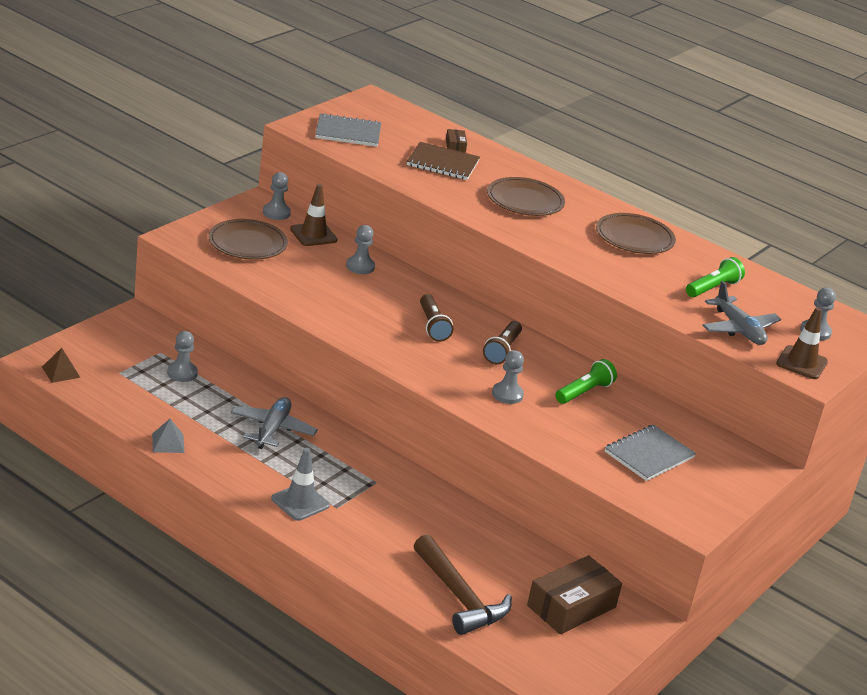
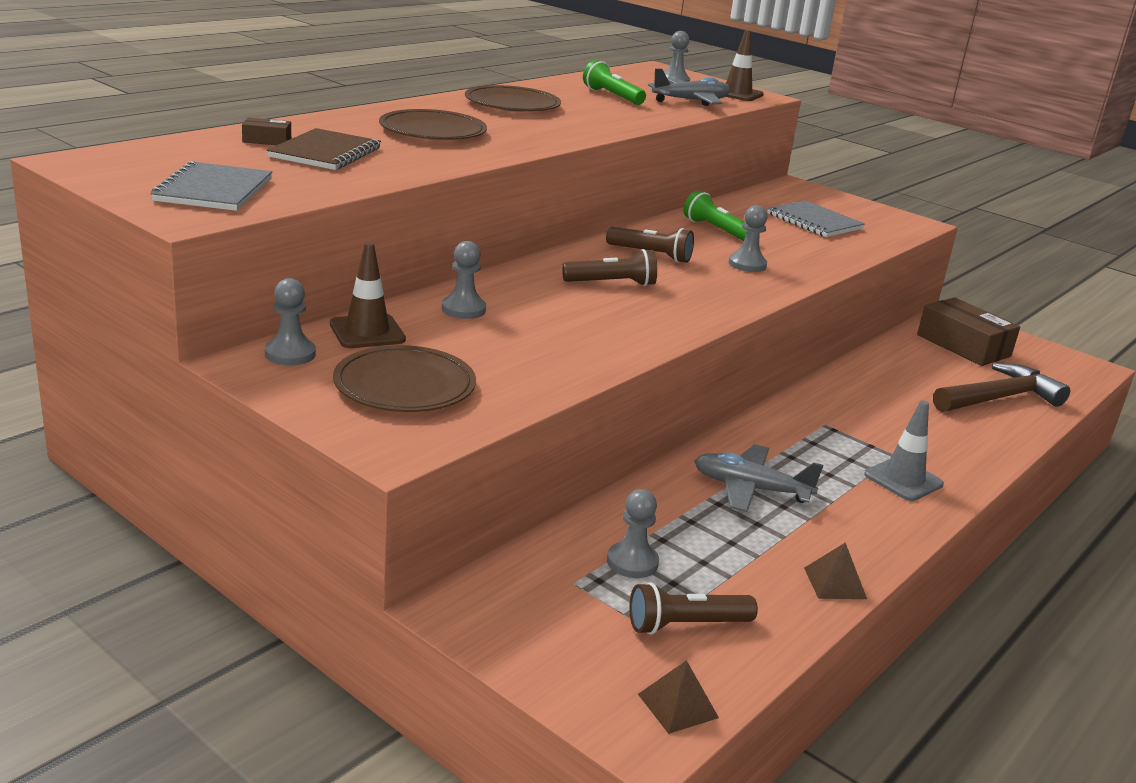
camera: 85 degrees left, 5 degrees down
(125, 383) = (686, 625): none -> brown flashlight
(168, 443) = (835, 583): grey pyramid -> brown pyramid

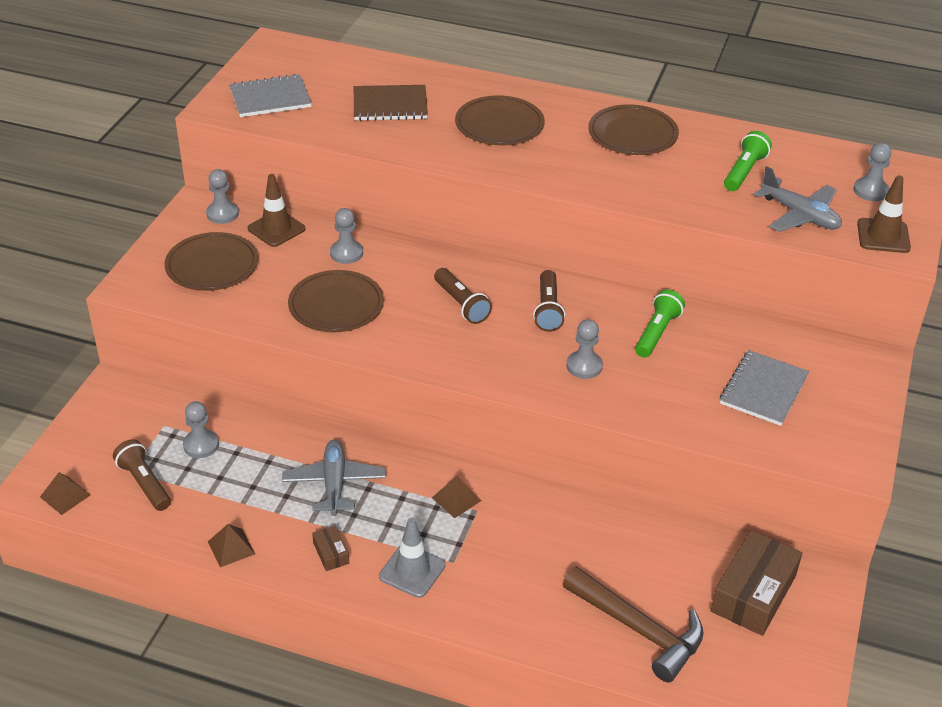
camera: 70 degrees right, 15 degrees up
(267, 140) = (390, 79): brown box -> brown box (331, 553)
(561, 337) = (336, 305): none -> brown plate
(804, 430) = (456, 499): none -> brown pyramid

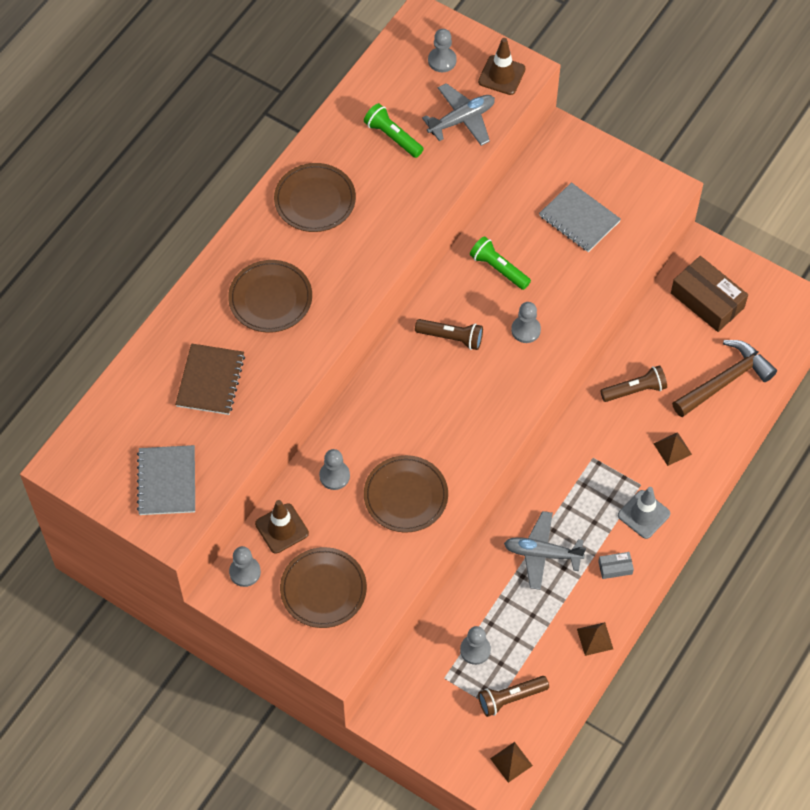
camera: 75 degrees left, 20 degrees up
(331, 553) = (615, 567): brown box -> grey box
(456, 499) = (578, 469): brown pyramid -> brown pyramid (672, 449)
(461, 304) = (428, 400): brown flashlight -> brown flashlight (635, 390)

